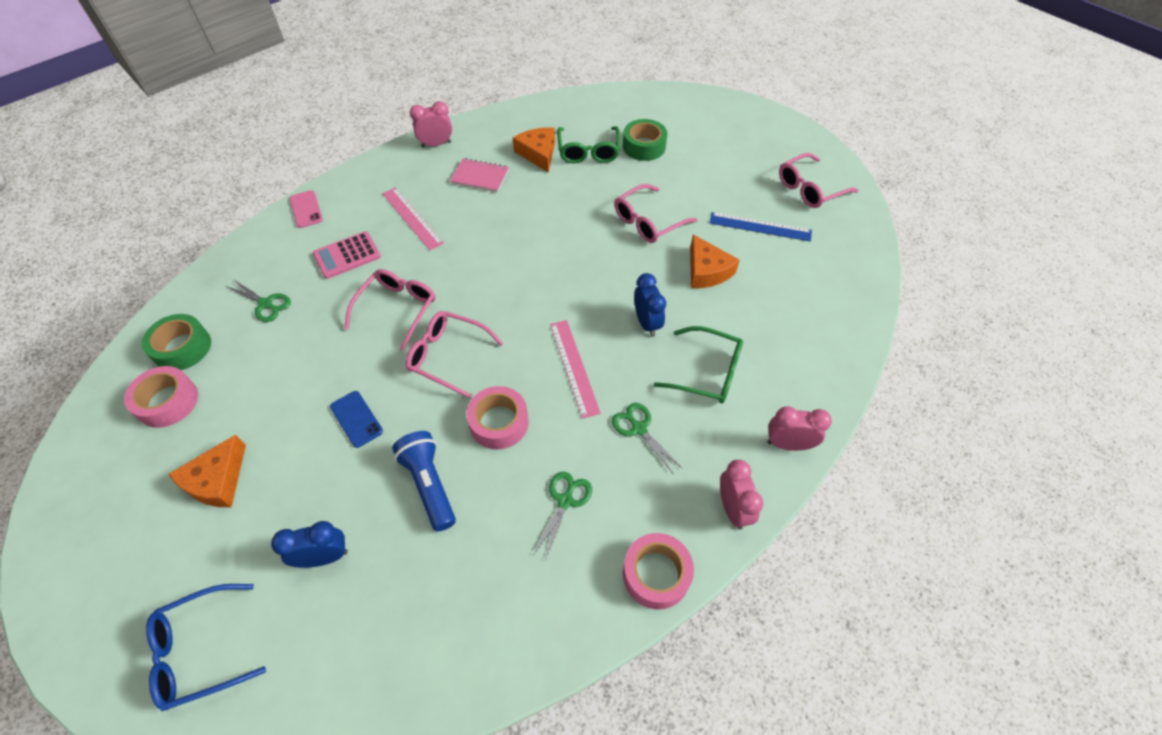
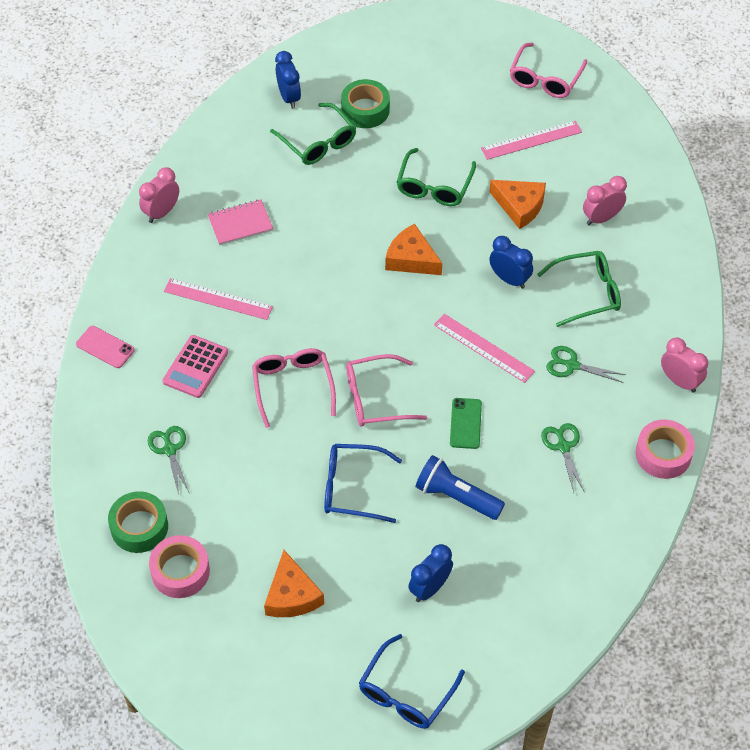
camera: 35 degrees left, 0 degrees up
(265, 304) = (170, 450): green scissors -> green scissors turned 105 degrees counterclockwise
(356, 419) = (352, 488): blue phone -> blue glasses
(499, 423) = (465, 423): pink tape -> green phone
(538, 153) = (272, 169): orange cheese -> orange cheese (411, 259)
(596, 115) = (289, 97): none -> blue clock
(648, 222) = (434, 186): pink glasses -> green glasses
(760, 227) = (531, 140): blue ruler -> pink ruler
(788, 444) = (683, 313): pink clock -> pink clock (601, 218)

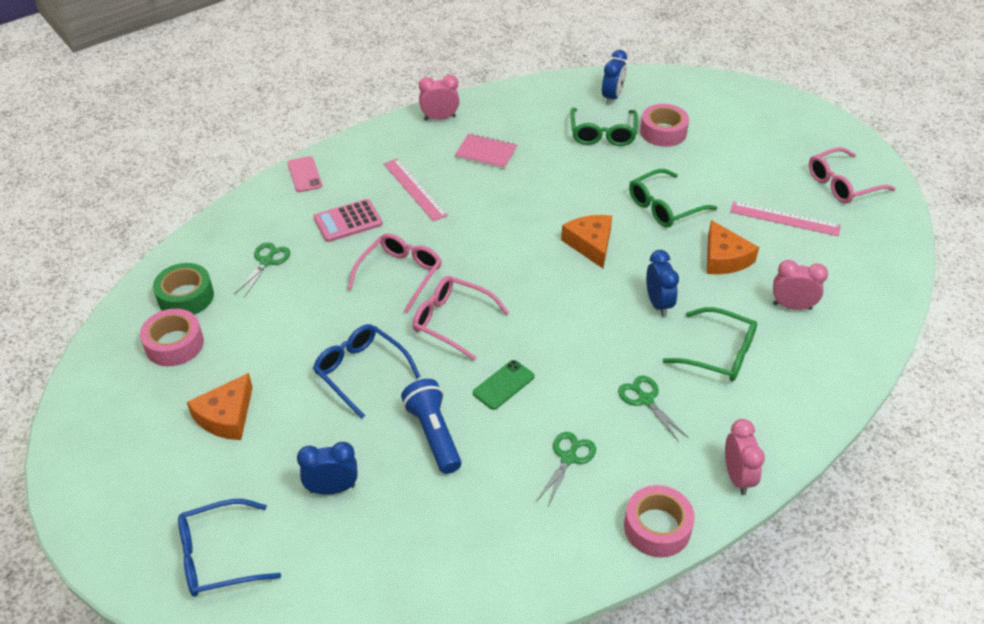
camera: 40 degrees right, 10 degrees down
(365, 110) = (663, 132): green tape -> pink tape
(483, 348) = (581, 339): pink ruler -> none

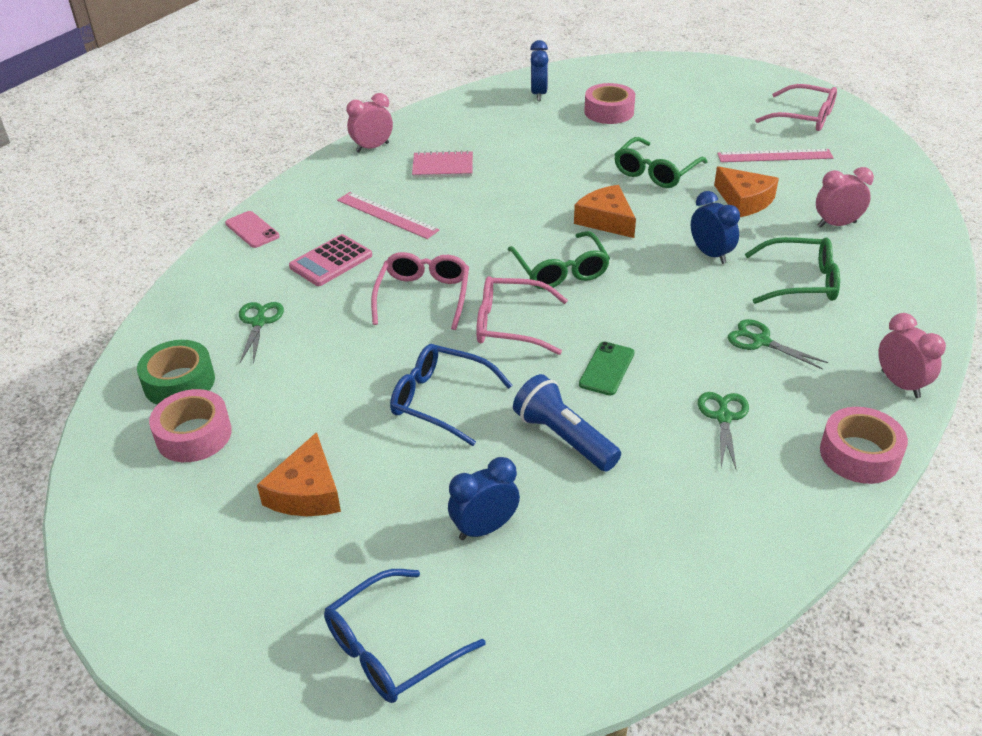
camera: 20 degrees left, 5 degrees down
(603, 134) = (551, 126): green glasses -> green glasses (560, 270)
(842, 184) = (804, 117): pink glasses -> pink glasses turned 105 degrees counterclockwise

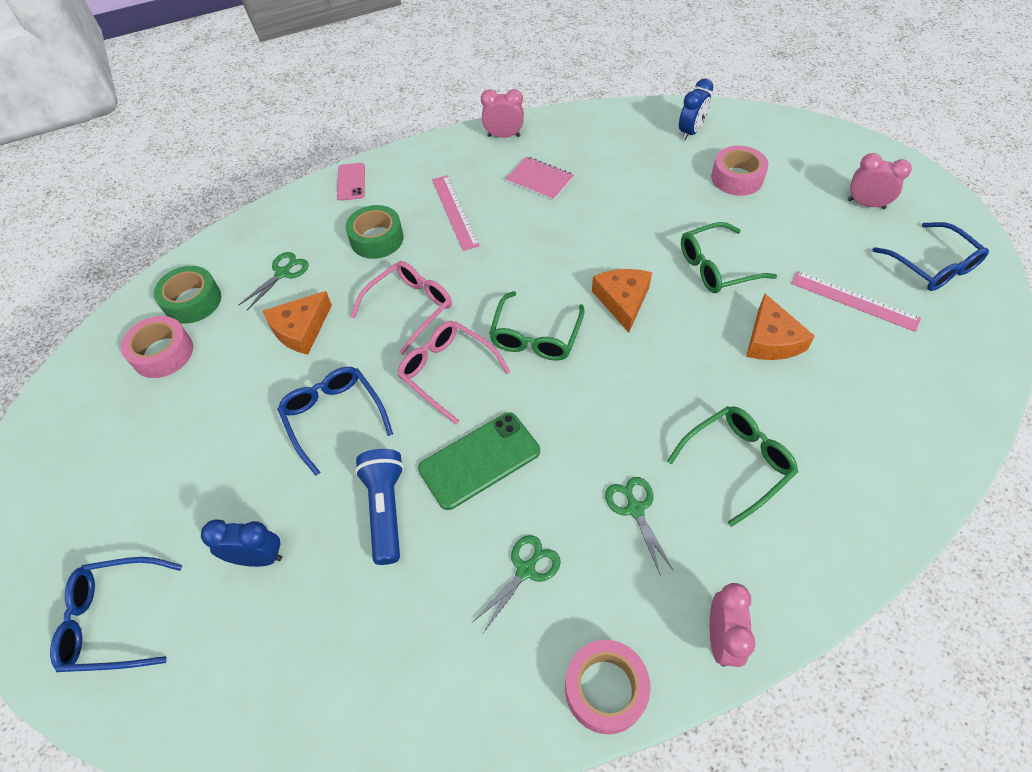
camera: 35 degrees right, 15 degrees up
(307, 492) = (182, 446): orange cheese -> orange cheese (301, 329)
(331, 261) = (377, 239): pink calculator -> green tape
(606, 369) = (479, 460): green phone -> green phone, size x1.65
(710, 254) = (680, 386): blue clock -> none
(801, 281) = (737, 463): green glasses -> green glasses turned 75 degrees counterclockwise
(804, 117) = (932, 266): pink glasses -> blue glasses
(836, 224) = (839, 415): pink clock -> pink clock (866, 204)

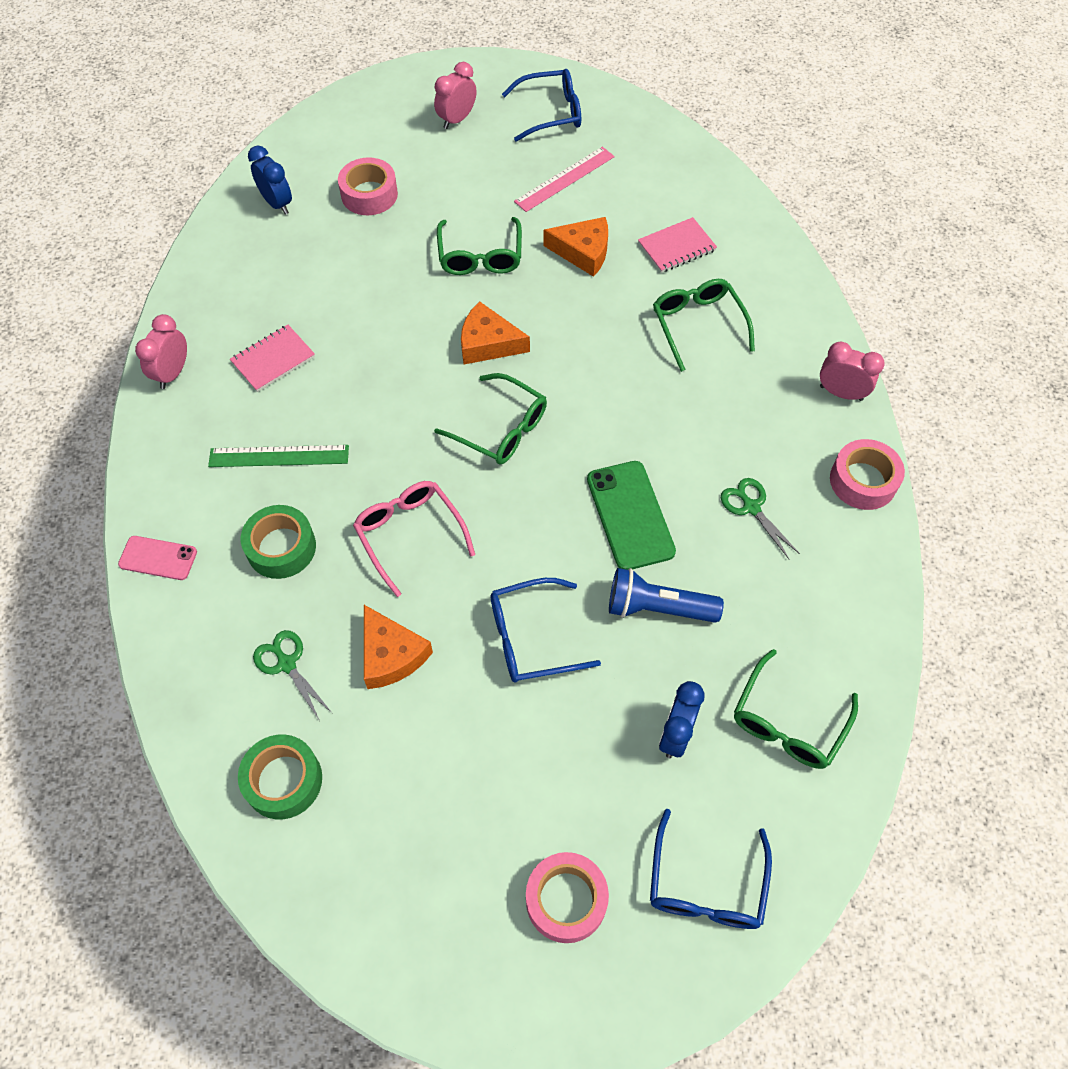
camera: 75 degrees left, 5 degrees up
(163, 353) = (358, 823): pink tape -> pink tape (566, 900)
(283, 662) = (788, 722): none -> green glasses
(447, 372) = (513, 518): pink glasses -> none
(454, 212) = (279, 456): pink ruler -> green ruler
(635, 509) = (718, 410): green scissors -> none
(831, 417) = (676, 247): none -> pink notebook

